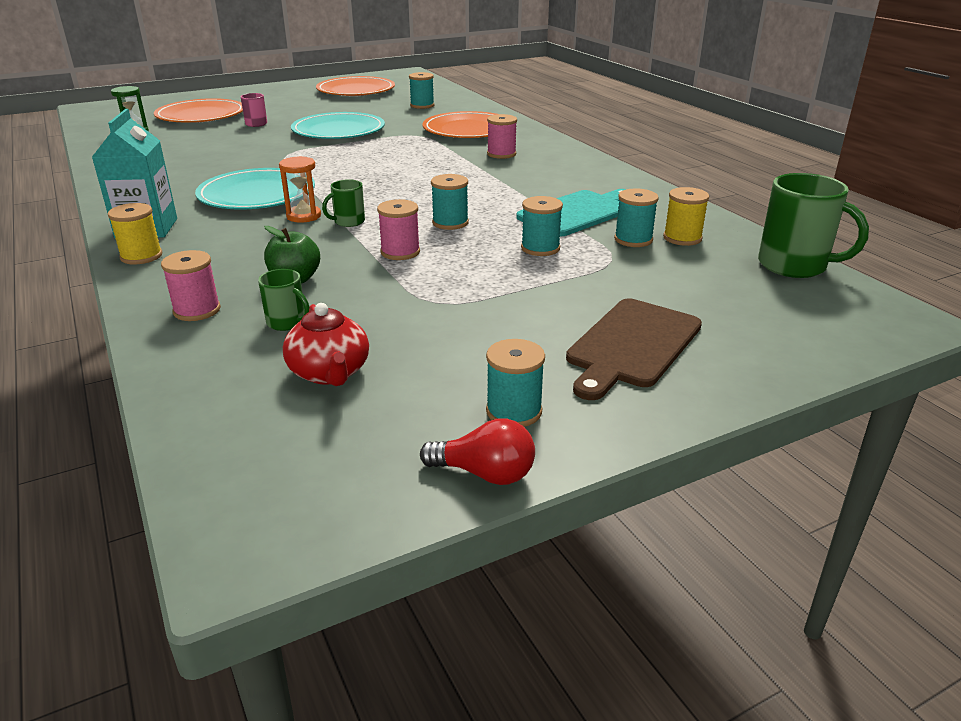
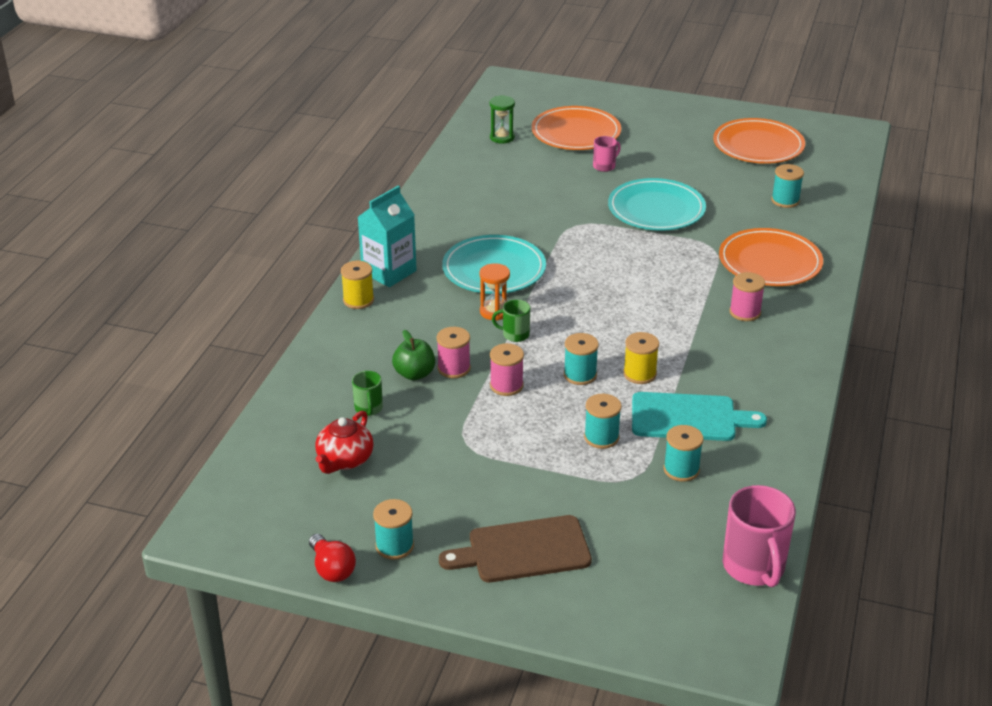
camera: 45 degrees right, 5 degrees up
(197, 310) = (336, 369): pink spool -> pink spool (454, 368)
(682, 238) = (721, 491): yellow spool -> yellow spool (639, 374)
(794, 266) = (754, 567): green mug -> pink mug

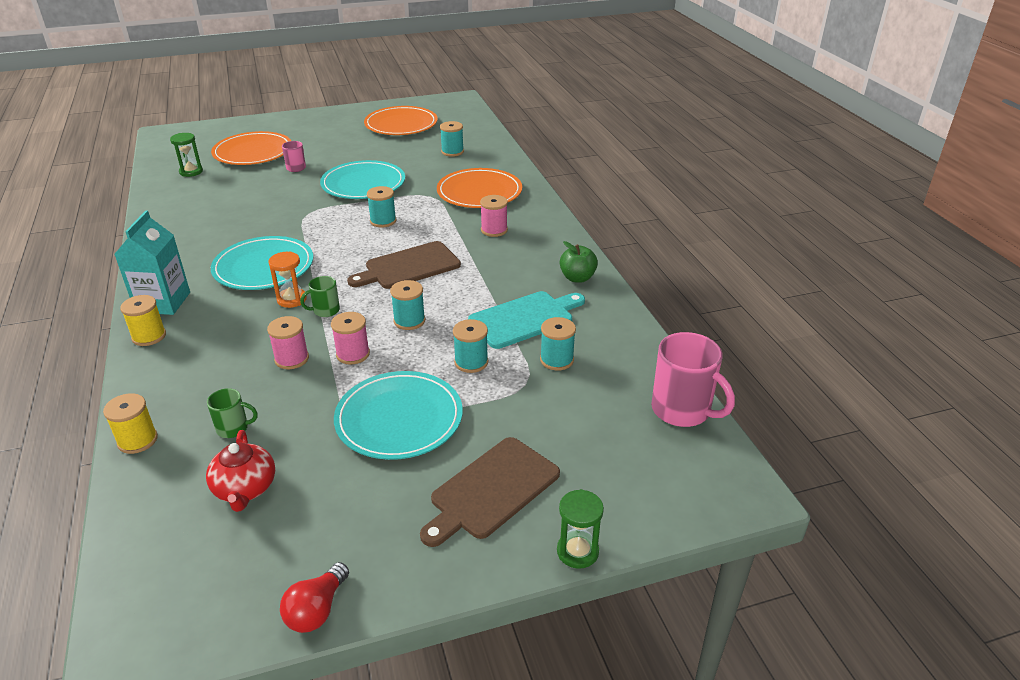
camera: 35 degrees left, 0 degrees up
(332, 569) = (317, 610): red light bulb -> red light bulb turned 90 degrees clockwise
(368, 408) = (233, 428): green mug -> green mug turned 45 degrees counterclockwise
(394, 546) = (365, 550): turquoise spool -> turquoise spool (383, 221)
(414, 374) = (257, 378): green apple -> green apple (577, 278)
(499, 459) = (399, 419): none -> turquoise plate
(548, 628) = (577, 551): none -> green hourglass
(625, 320) = (409, 267): none -> brown cutting board
(639, 374) = (457, 301): yellow spool -> yellow spool (137, 440)

